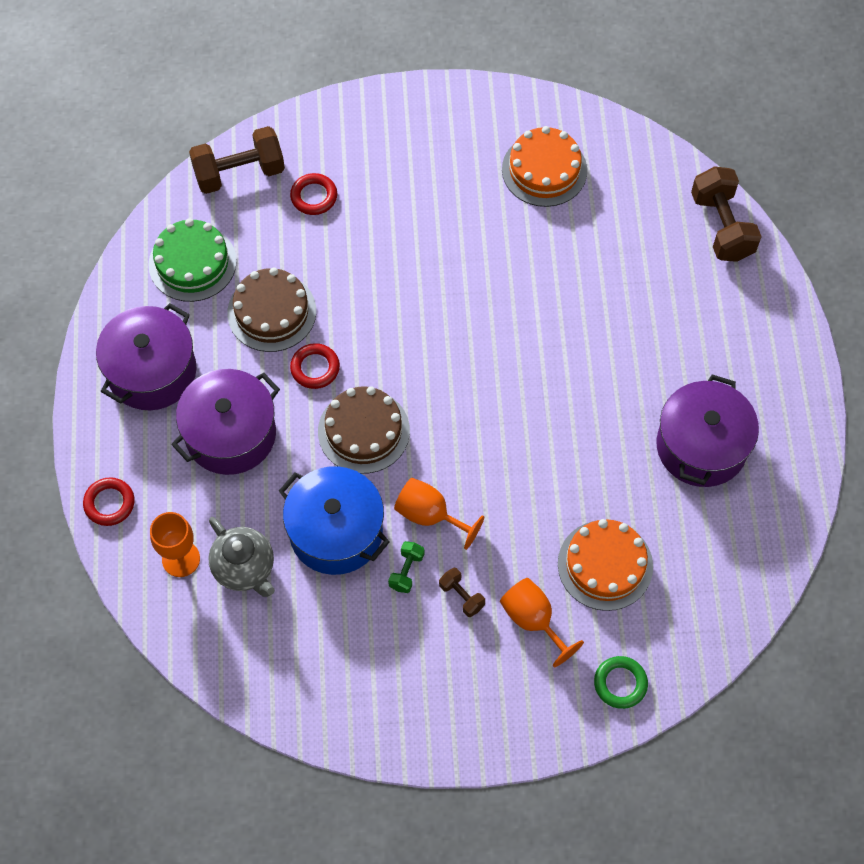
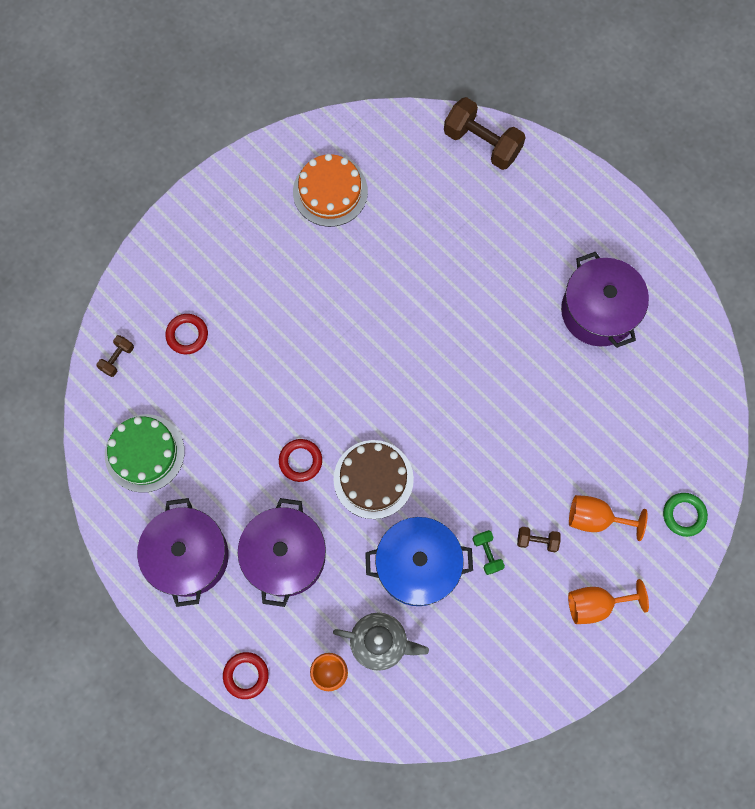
camera: 40 degrees left, 10 degrees up
(239, 173) = (117, 359): brown dumbbell -> brown dumbbell, size x0.49
(271, 312) = (234, 444): brown cake -> none
(430, 515) = (469, 502): orange goblet -> orange goblet (596, 604)
(605, 565) = (608, 443): orange cake -> none

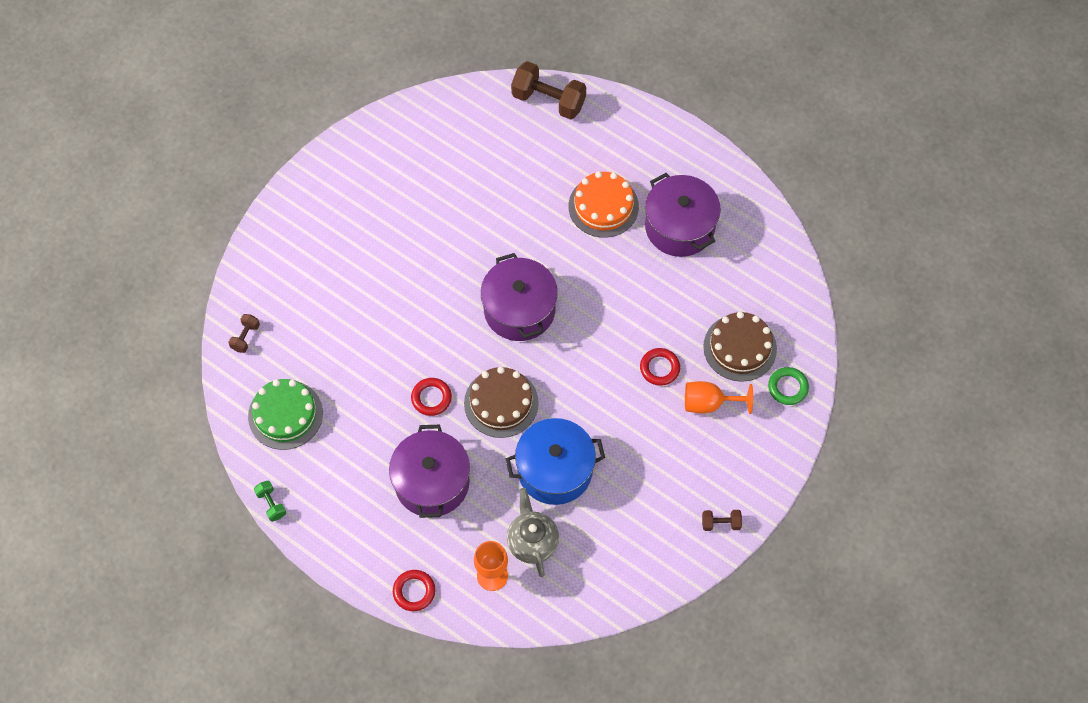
camera: 10 degrees left, 10 degrees down
(187, 335) = (307, 306): red ring -> red ring (659, 368)
(188, 556) = (342, 497): purple pot -> purple pot (519, 310)
(330, 191) = (417, 163): orange cake -> orange cake (603, 206)
(380, 642) = (532, 542): grey teapot -> grey teapot turned 105 degrees counterclockwise
(487, 553) = (616, 449): green dumbbell -> green dumbbell (271, 504)
(537, 541) = (659, 431): brown dumbbell -> brown dumbbell (720, 523)
(596, 604) = (722, 476): orange goblet -> none
(640, 460) = (740, 347): none -> brown cake

